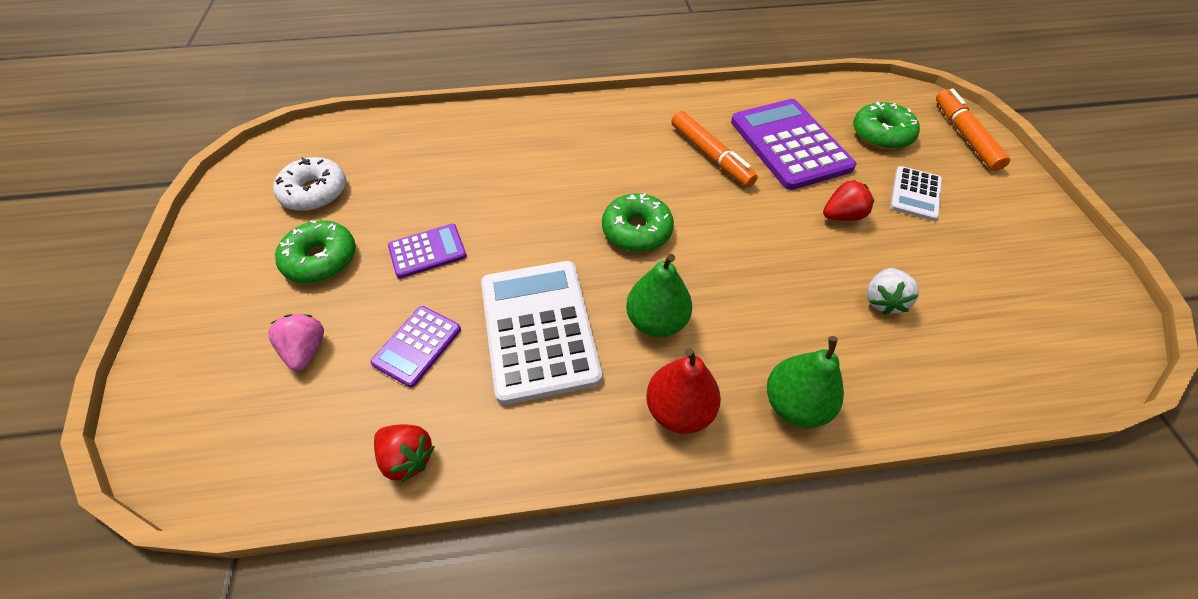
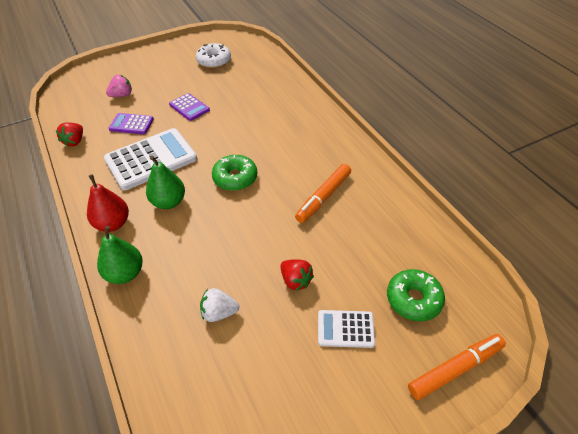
camera: 70 degrees right, 5 degrees down
(321, 259) = (172, 79): green donut -> none
(789, 144) = (362, 239): purple calculator -> none

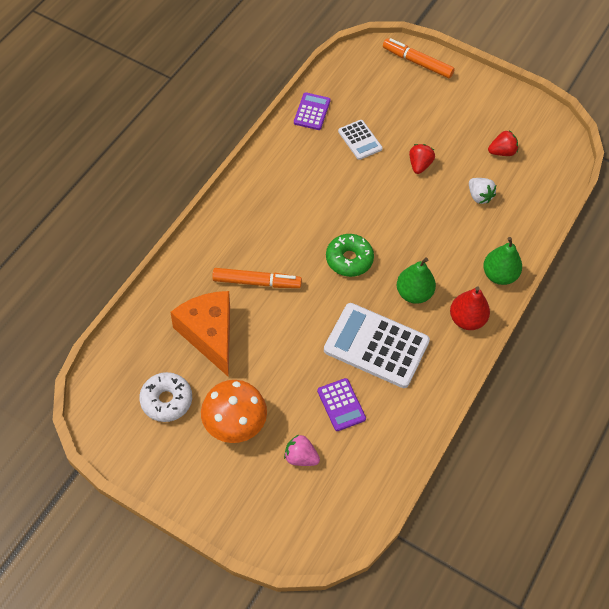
camera: 125 degrees left, 10 degrees up
(75, 141) = (404, 441): red strawberry -> red strawberry (502, 152)
(172, 79) = (234, 423): none -> orange mushroom
(189, 107) = (275, 366): purple calculator -> purple calculator (312, 111)
(240, 89) = (209, 334): none -> orange cheese
(323, 197) = (324, 183): orange marker -> orange marker (256, 282)
(345, 329) = (434, 122): white calculator -> white calculator (360, 140)
(413, 299) = (382, 95): green donut -> none

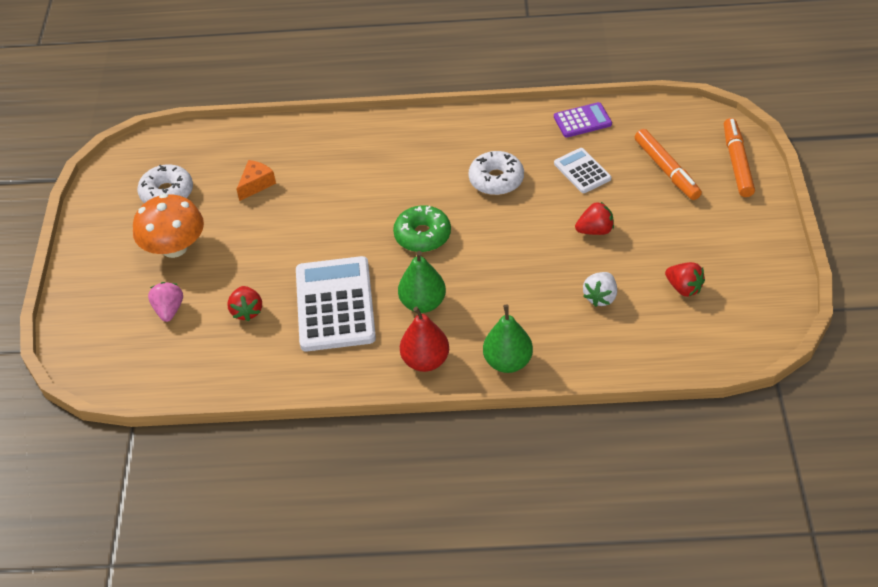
camera: 65 degrees right, 10 degrees down
(209, 334) = (256, 184): orange cheese -> orange cheese, size x0.48
(256, 282) = (339, 185): orange marker -> orange marker (667, 170)
(329, 189) = (496, 180): none -> white donut
(341, 405) = (247, 311): purple calculator -> red strawberry
(360, 140) = (582, 171): white calculator -> white calculator turned 120 degrees clockwise

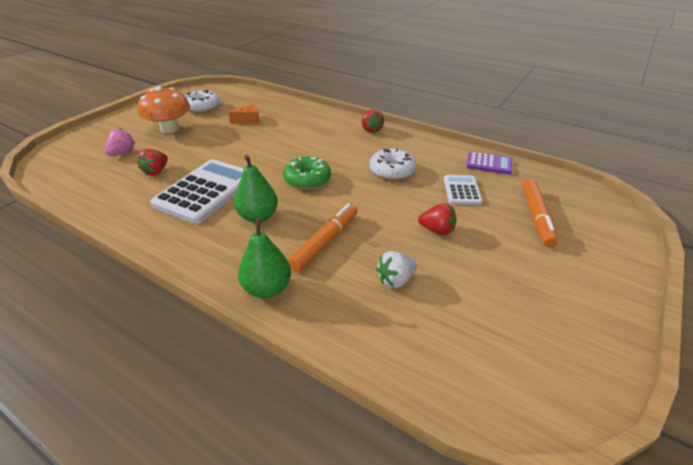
camera: 30 degrees right, 10 degrees down
(425, 361) = (212, 254): red pear -> none
(684, 288) = (483, 312): red strawberry -> red strawberry (371, 130)
(737, 163) = (611, 238): orange marker -> orange marker (325, 242)

